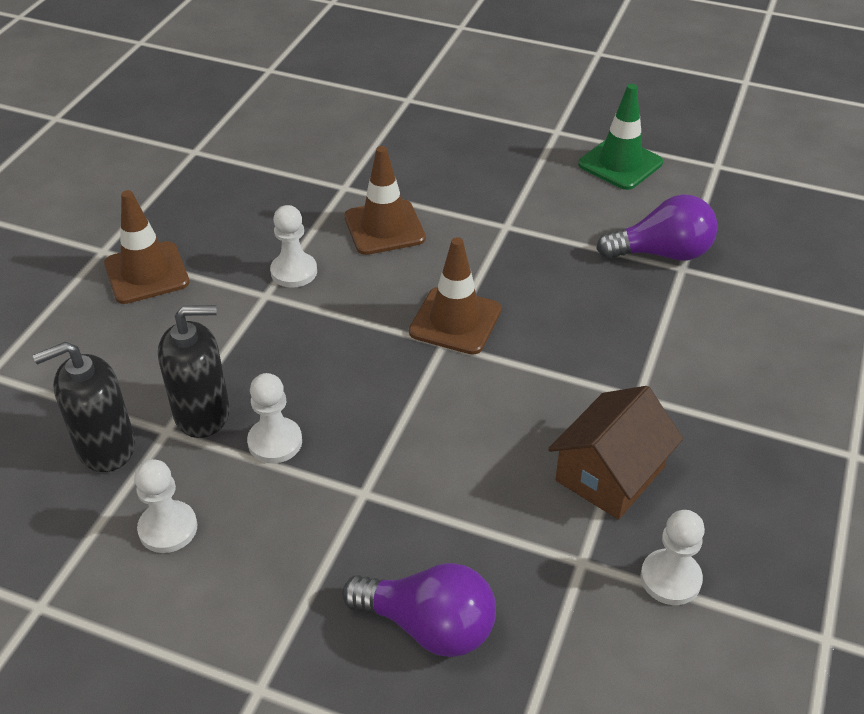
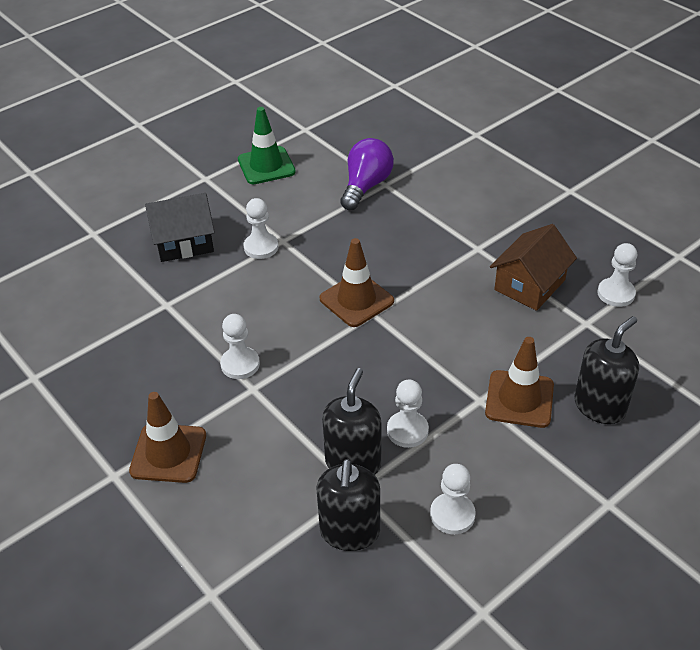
camera: 60 degrees left, 0 degrees up
(384, 228) = (232, 299): brown traffic cone -> brown traffic cone (519, 399)
(429, 626) = (599, 406): purple light bulb -> black soap dispenser
(443, 159) = (184, 242): none -> black house
(481, 214) = (261, 247): none -> white pawn
(610, 473) = (529, 285): brown house -> brown house turned 60 degrees clockwise

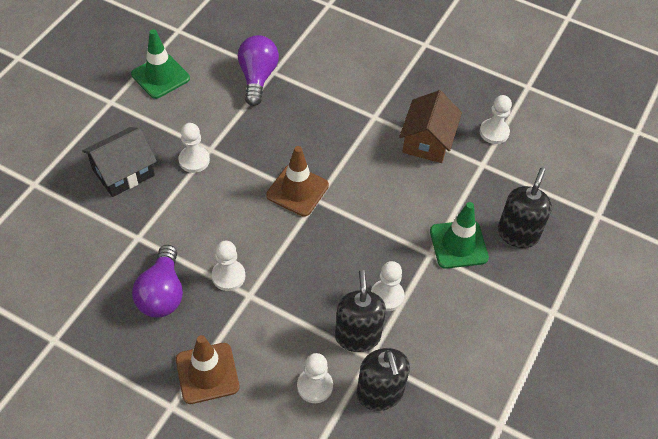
camera: 25 degrees left, 10 degrees up
(163, 363) = (162, 294): none -> purple light bulb
(452, 515) = (448, 355): white pawn -> white pawn (315, 386)
(519, 399) = (458, 244): brown traffic cone -> green traffic cone

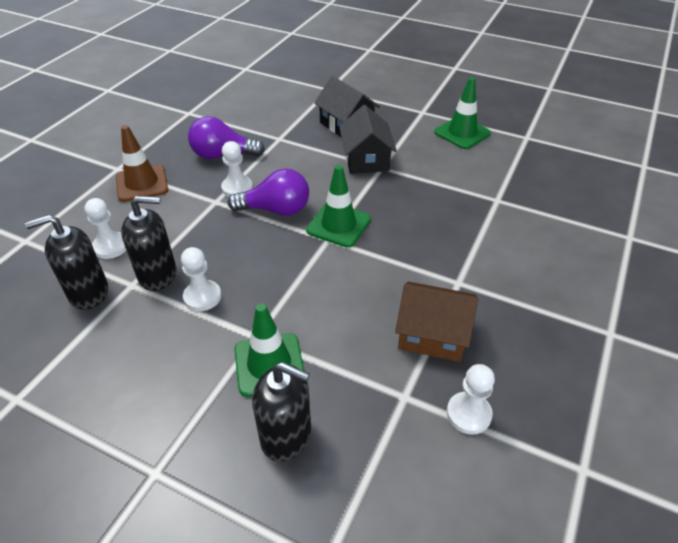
camera: 90 degrees right, 10 degrees down
(194, 160) = (366, 159): white pawn -> black house
(257, 78) = (484, 190): purple light bulb -> purple light bulb (276, 210)
(297, 190) = (338, 225): brown traffic cone -> green traffic cone

